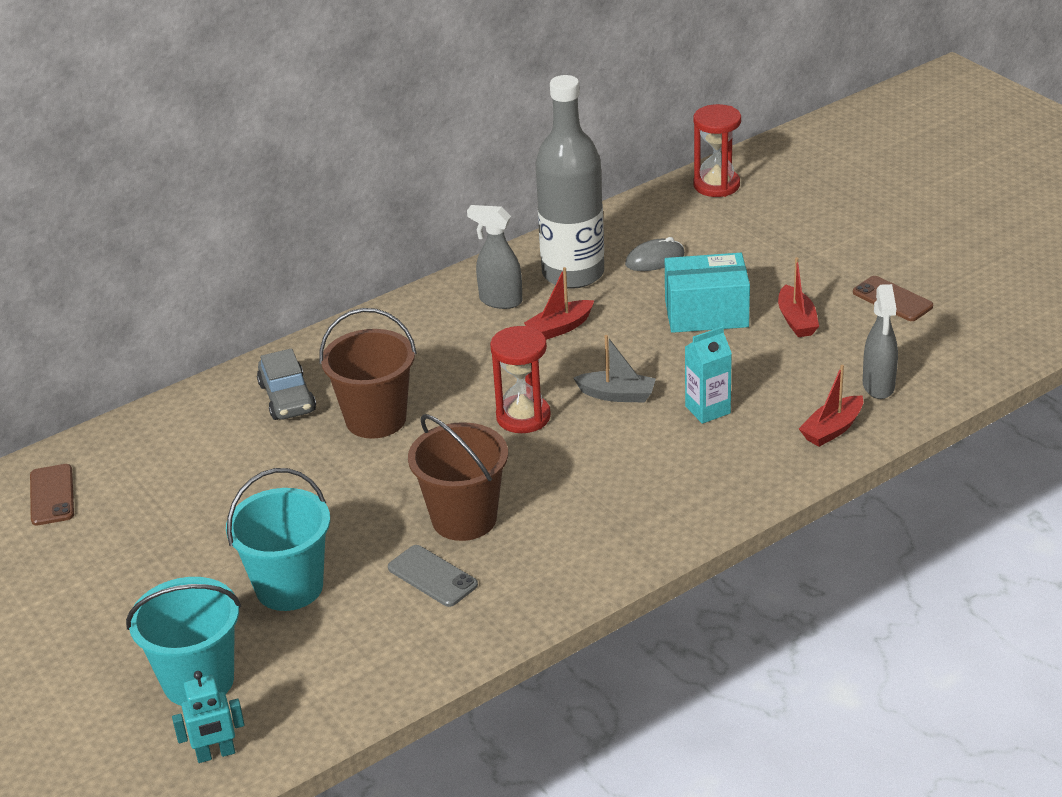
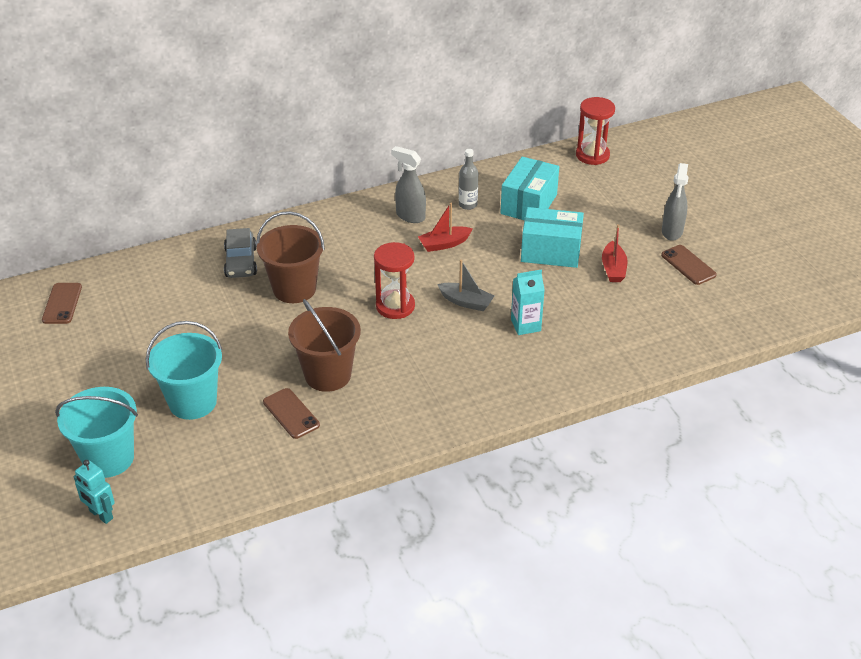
camera: 10 degrees right, 5 degrees up
(216, 754) = (101, 515): turquoise robot -> turquoise robot turned 45 degrees clockwise
(432, 576) = (291, 413): grey phone -> brown phone
(573, 273) = (468, 205): grey bottle -> grey bottle, size x0.42
(655, 259) = (529, 204): grey mouse -> turquoise box
(832, 429) = (609, 357): red boat -> none
(878, 386) = (654, 330): grey spray bottle -> grey spray bottle (672, 232)

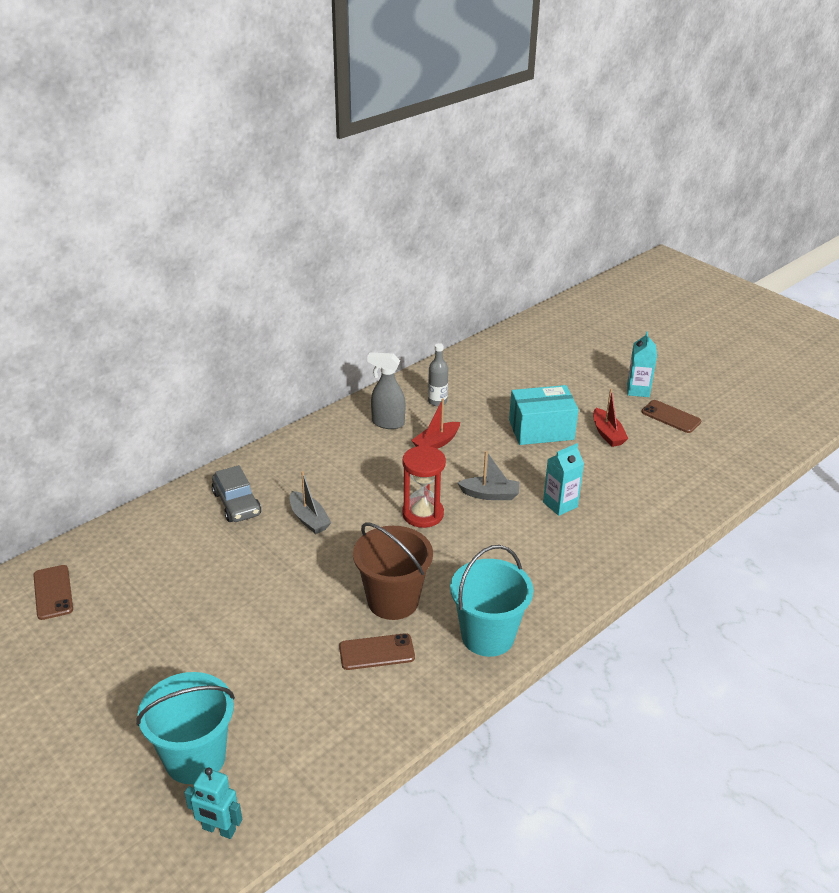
camera: 20 degrees left, 5 degrees down
(192, 402) = (261, 667): turquoise bucket -> turquoise bucket (487, 636)
(291, 413) = (376, 652): brown phone -> brown phone turned 45 degrees counterclockwise
(294, 289) = (309, 519): brown bucket -> grey boat
(529, 204) = (494, 390): turquoise box -> none
(592, 155) = (525, 335): red hourglass -> none
(672, 232) = (638, 390): grey spray bottle -> turquoise carton

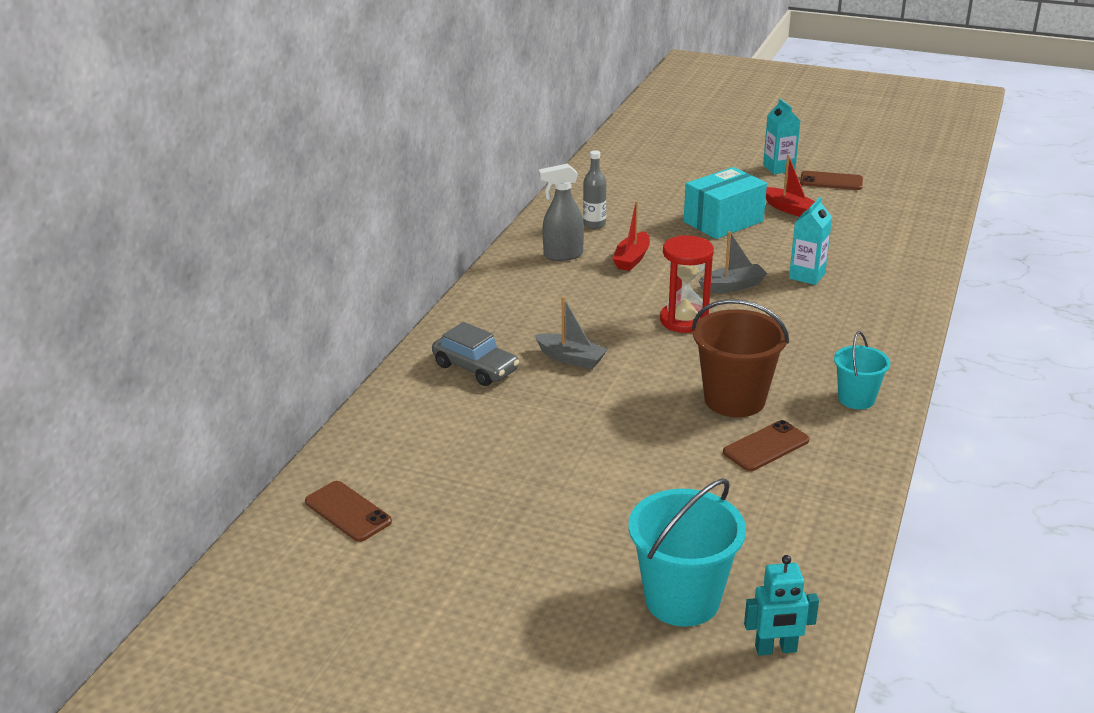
camera: 25 degrees left, 5 degrees down
(487, 636) = (856, 399): turquoise bucket -> turquoise bucket, size x0.59

